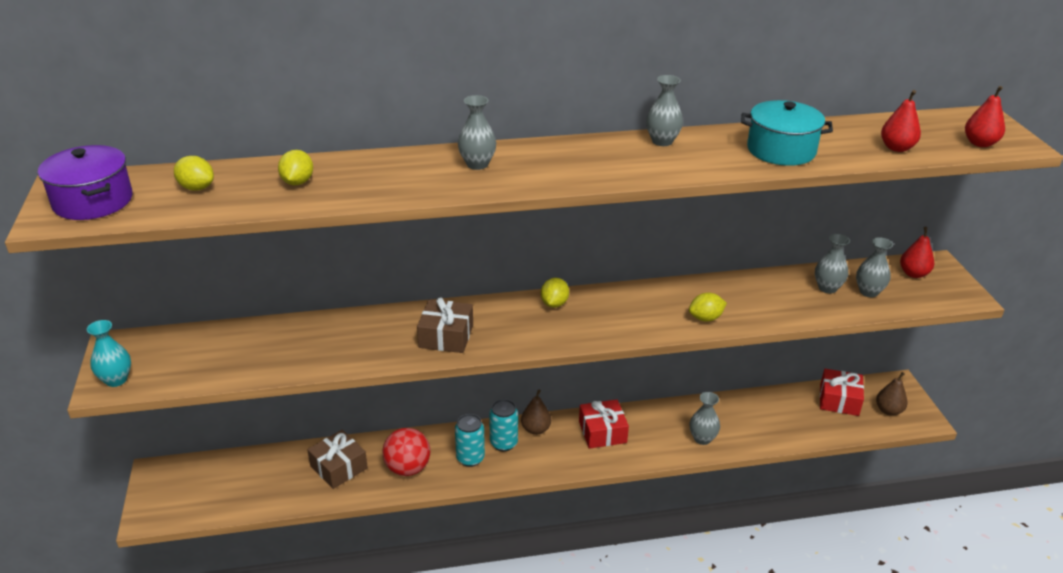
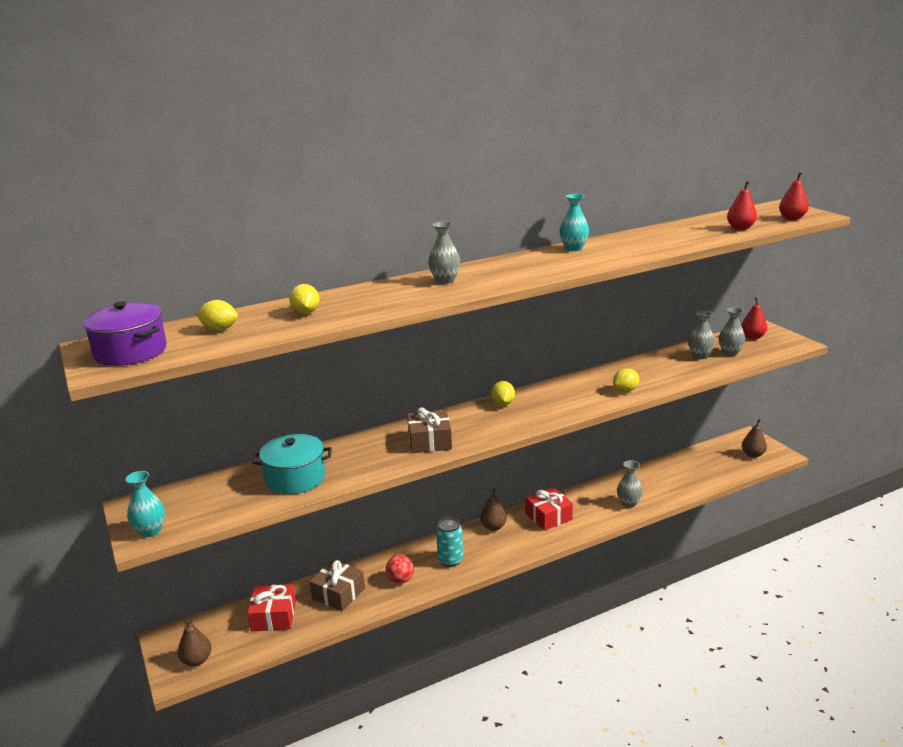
camera: 15 degrees left, 10 degrees down
(173, 505) = (197, 660): none -> brown pear
(408, 468) = (400, 580): red ball -> red ball, size x0.66
(503, 443) = (472, 543): turquoise can -> none
(662, 141) = (573, 248): grey vase -> turquoise vase
(781, 150) = (663, 240): turquoise pot -> turquoise pot (295, 478)
(839, 400) = (714, 455): red gift -> red gift (273, 616)

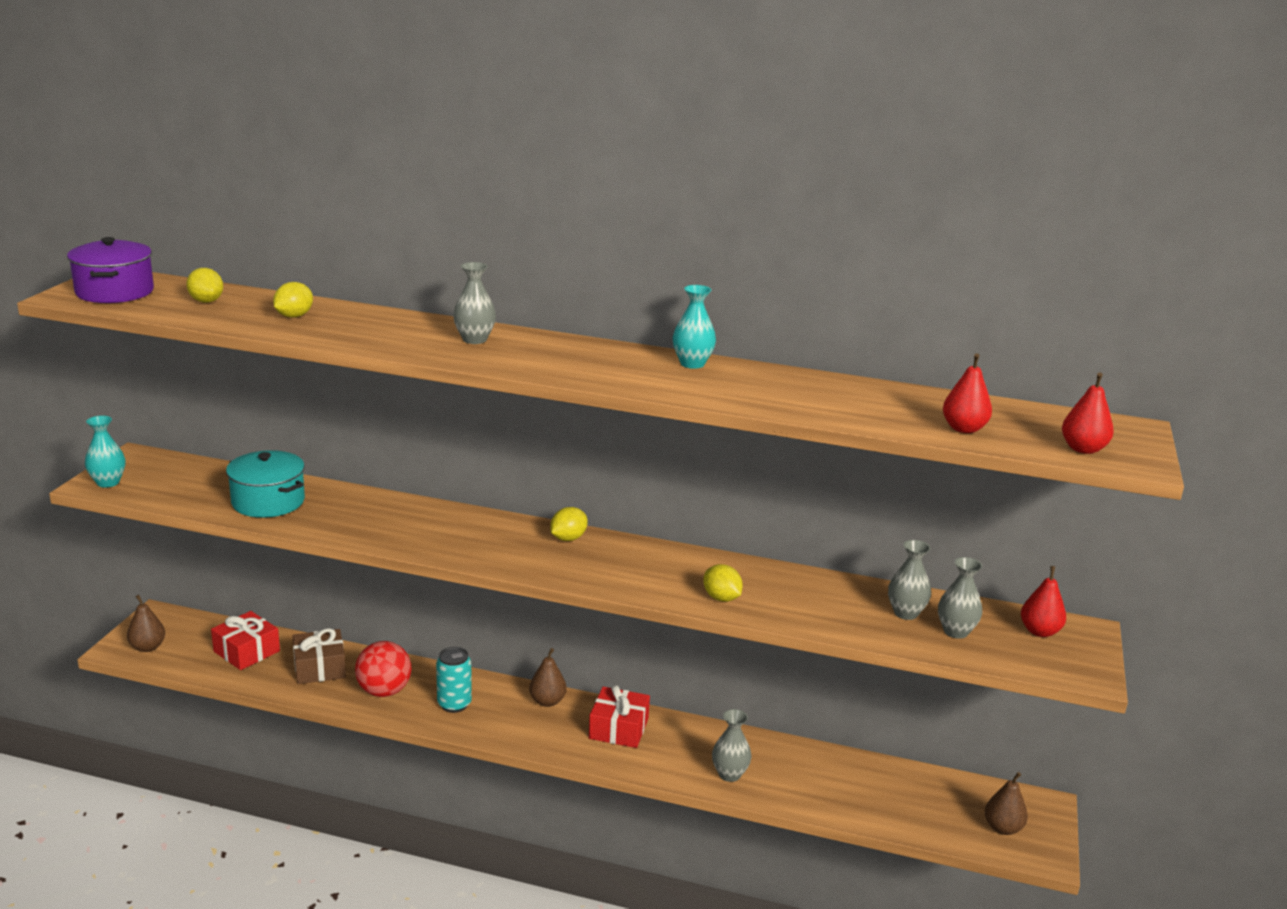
camera: 40 degrees right, 0 degrees up
(400, 580) = (384, 691): red ball -> red ball, size x1.52
(429, 441) = (428, 534): brown gift -> none
(625, 390) = (721, 598): yellow lemon -> yellow lemon turned 45 degrees clockwise

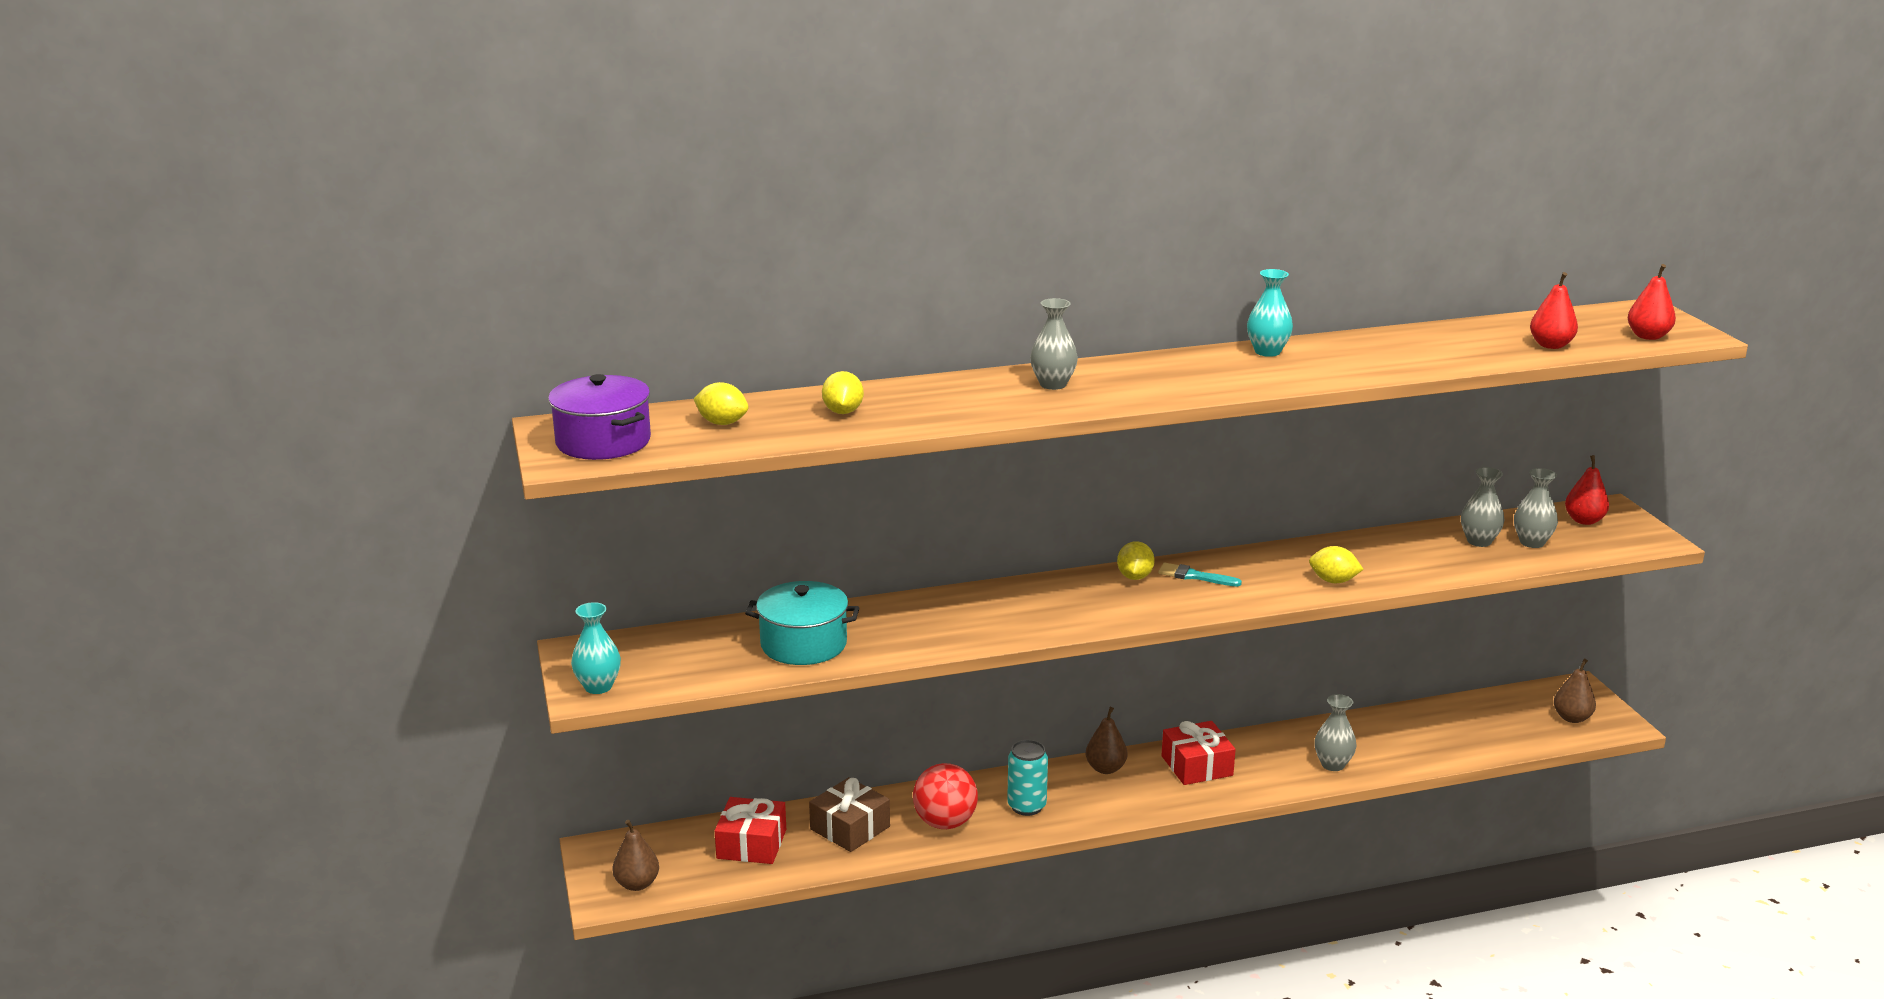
camera: 30 degrees left, 0 degrees up
(614, 554) = (1194, 576): none -> turquoise brush

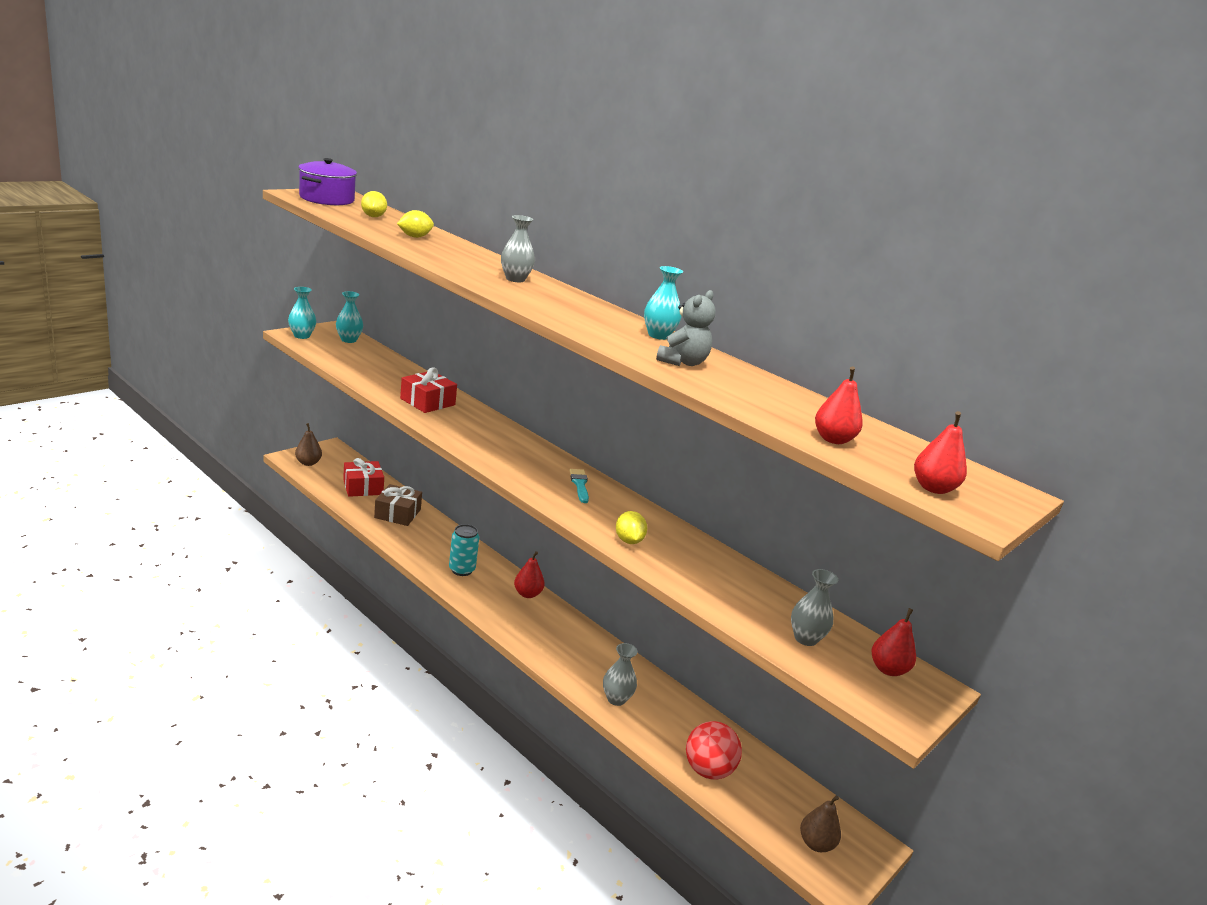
camera: 55 degrees right, 0 degrees up
(639, 647) = (348, 340): none -> turquoise vase
(803, 644) = (382, 376): turquoise pot -> none
(945, 823) = (424, 543): red ball -> red ball (708, 770)
(1105, 768) = (527, 594): brown pear -> red pear
(1134, 577) = (557, 463): yellow lemon -> none
(1197, 766) = (561, 632): red gift -> red gift (427, 402)
(1354, 359) = (682, 362): none -> grey teddy bear
(1479, 541) = (774, 608): grey vase -> none

